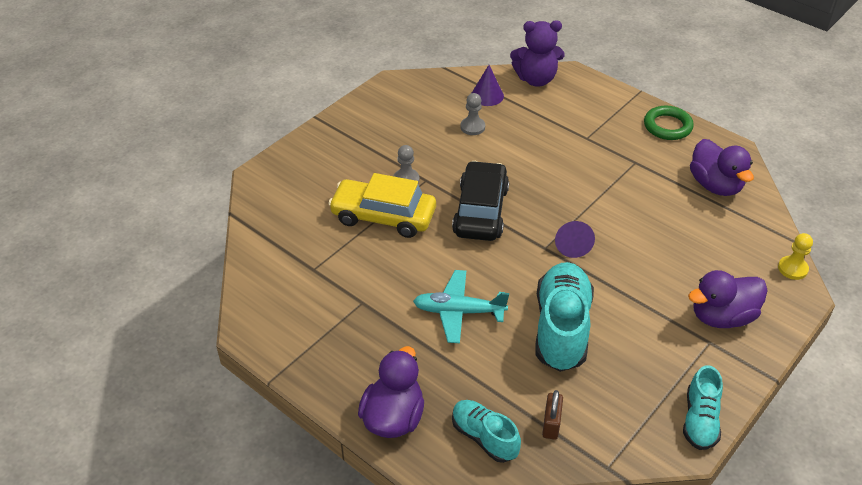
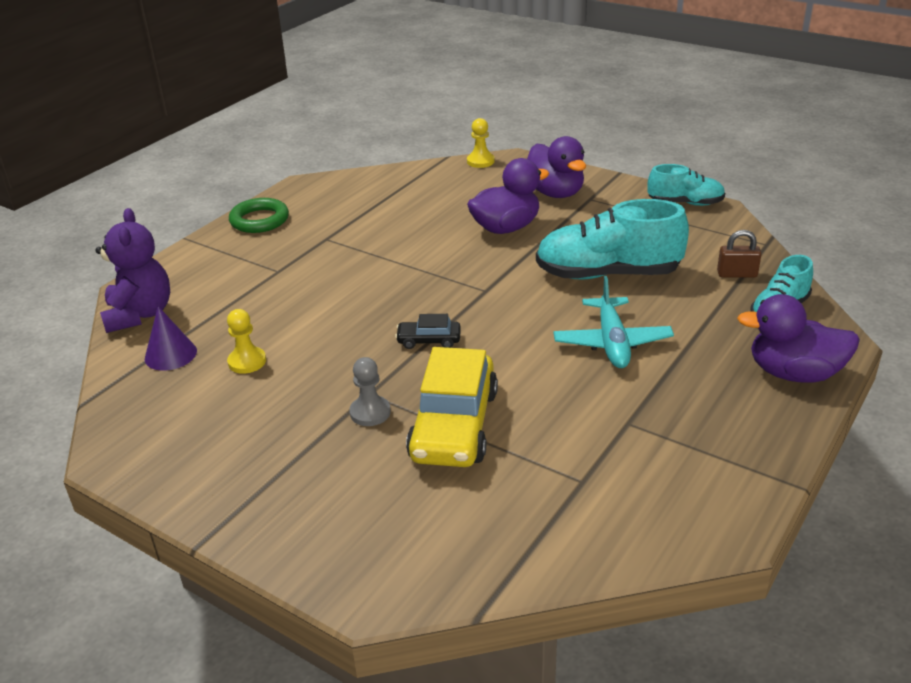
camera: 95 degrees left, 10 degrees down
(472, 127) = (247, 362): grey pawn -> yellow pawn
(480, 211) = (429, 340): black car -> black car, size x0.46
(572, 244) = (476, 273): purple cone -> none
(715, 185) = (364, 194): purple duck -> purple duck (506, 228)

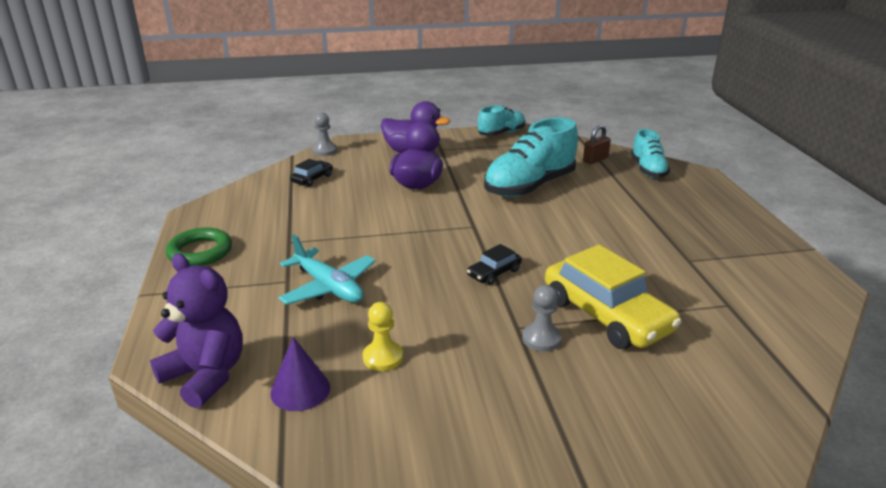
camera: 45 degrees left, 5 degrees down
(428, 187) = (312, 179): none -> black car
(480, 161) = (324, 151): yellow pawn -> grey pawn
(611, 342) = (601, 222): turquoise plane -> turquoise plane (328, 287)
(794, 373) = (710, 197): purple duck -> none

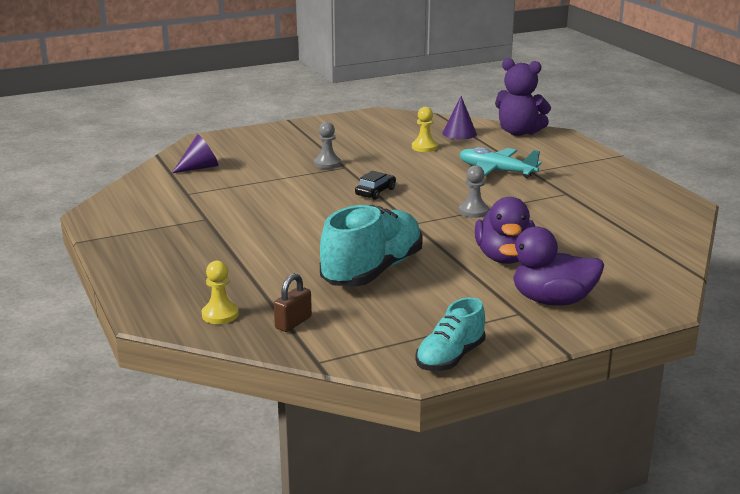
camera: 165 degrees right, 5 degrees down
(200, 252) = (627, 179): green ring -> none
(312, 179) = (630, 249): black car -> none
(324, 151) = (671, 288): grey pawn -> grey pawn (473, 211)
(606, 315) = (282, 178): yellow car -> none
(648, 170) = (220, 315): turquoise shoe -> yellow pawn
(733, 360) = (199, 168): none -> purple cone

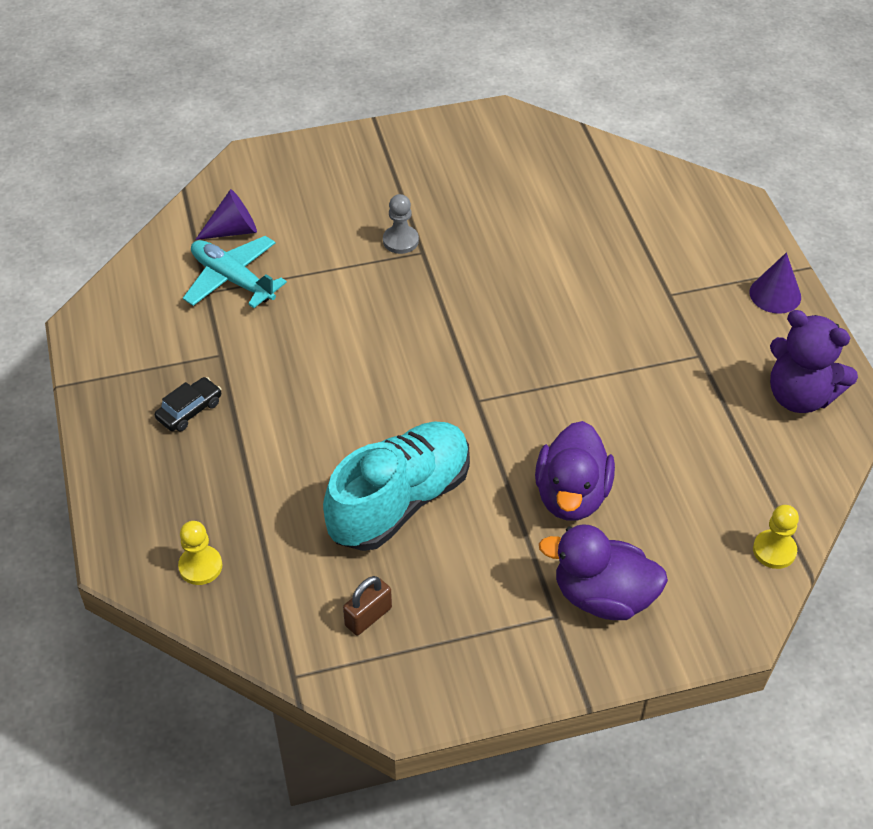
camera: 10 degrees right, 25 degrees up
(293, 322) = (282, 595): brown padlock -> brown padlock (368, 616)
(375, 192) = (447, 319): black car -> black car (189, 410)
(424, 147) = (541, 214): yellow pawn -> yellow pawn (774, 550)
(450, 358) = (447, 693): turquoise shoe -> none
(459, 133) = (599, 183): purple cone -> purple cone (775, 294)
(473, 211) = (562, 383): grey pawn -> none
(496, 171) = (621, 288): turquoise plane -> turquoise plane (233, 279)
(519, 132) = (683, 190): purple teddy bear -> purple teddy bear (800, 396)

